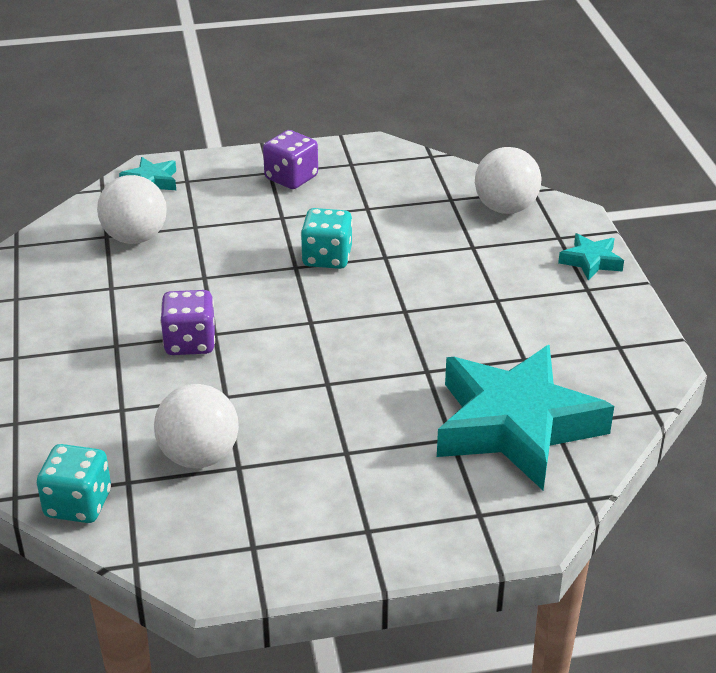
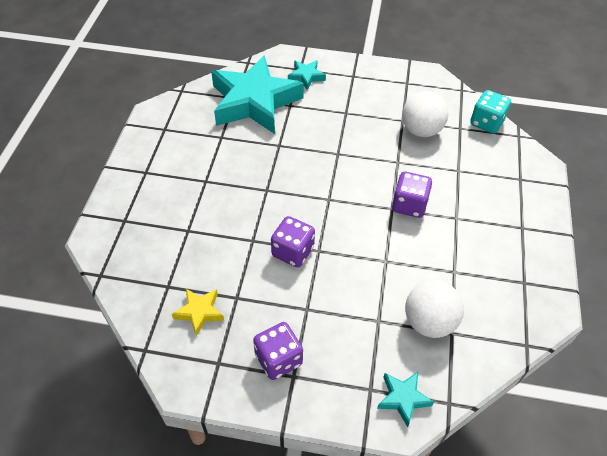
camera: 160 degrees left, 15 degrees up
(327, 258) = (292, 252): turquoise dice -> purple dice
(398, 189) = (199, 312): none -> yellow star
(505, 208) = (136, 261): white ball -> none
(591, 261) = (123, 192): turquoise star -> turquoise star (306, 77)

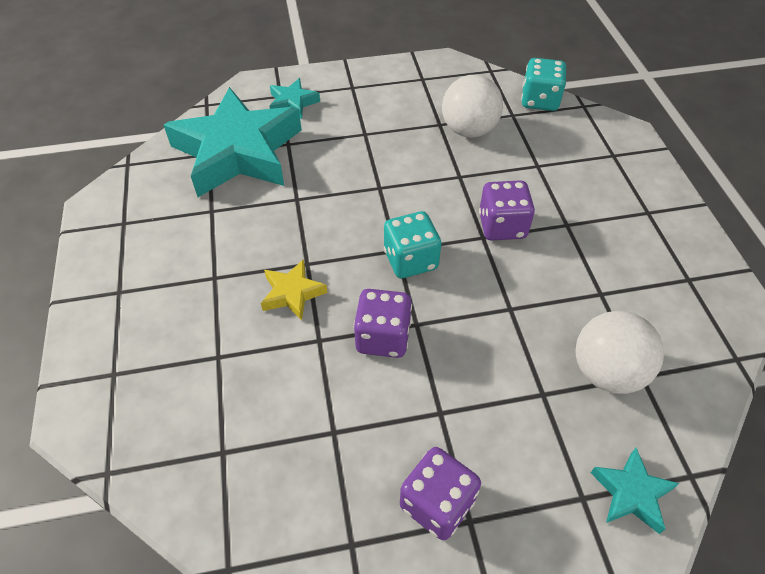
camera: 20 degrees left, 0 degrees up
(199, 312) = (289, 475): yellow star -> yellow star (292, 293)
(334, 208) = (410, 260): none -> turquoise dice

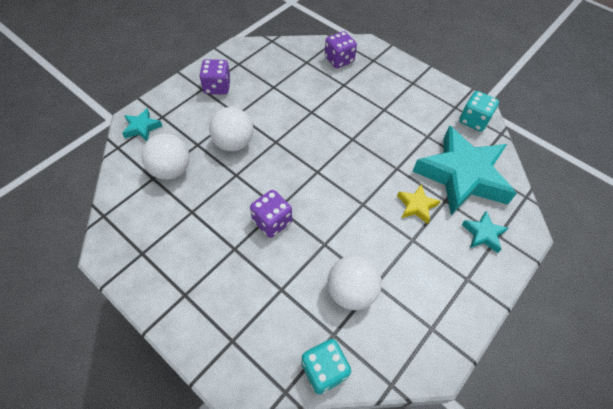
camera: 140 degrees right, 5 degrees up
(292, 293) = (343, 122): yellow star -> yellow star (416, 206)
(383, 337) = (285, 127): purple dice -> purple dice (339, 60)
(410, 260) = (305, 170): turquoise dice -> turquoise dice (473, 121)
(482, 359) = (234, 143): none -> white ball

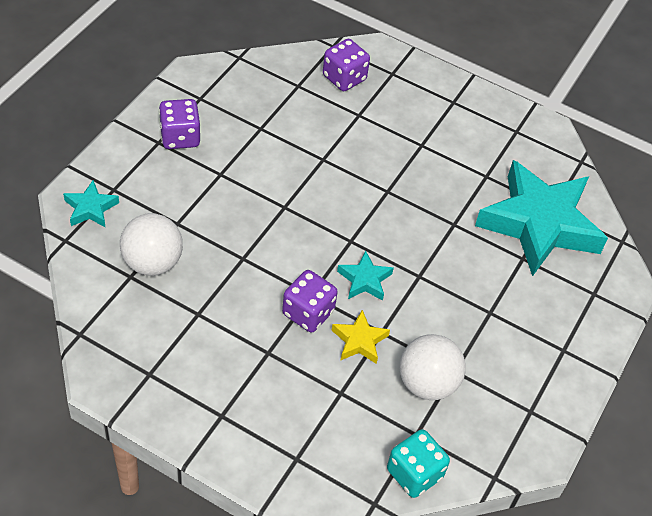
camera: 15 degrees left, 5 degrees down
(234, 143) = (228, 216): white ball -> none
(416, 206) = (488, 270): yellow star -> yellow star (359, 341)
(473, 121) = (543, 148): turquoise dice -> none
(483, 234) = (575, 294): turquoise star -> turquoise star (364, 280)

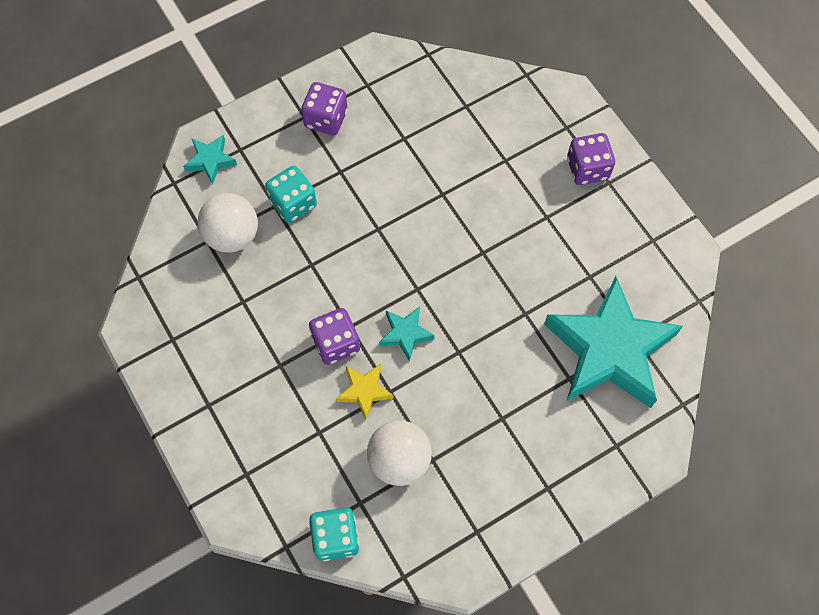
camera: 35 degrees right, 15 degrees up
(194, 215) = (293, 203): none -> turquoise dice
(344, 78) = (515, 114): purple dice -> purple dice (587, 169)

